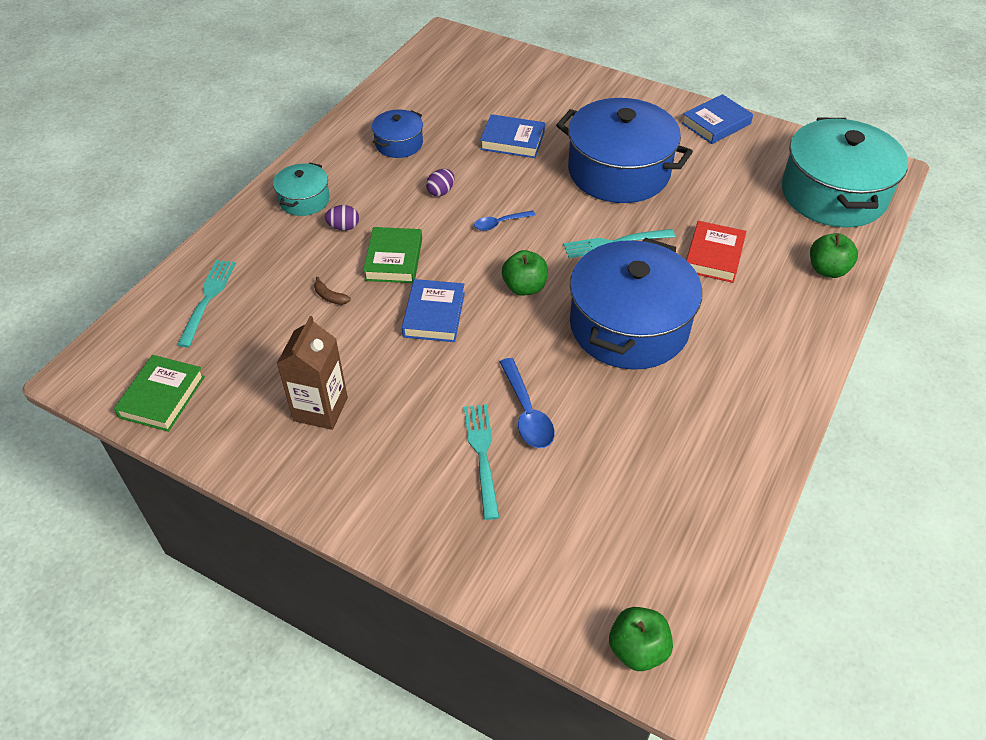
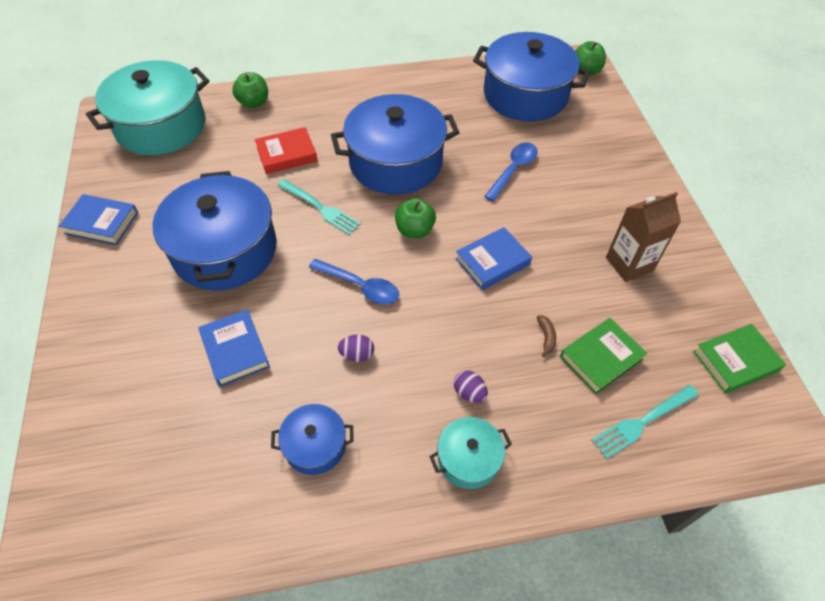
camera: 130 degrees left, 5 degrees up
(394, 259) = (467, 326): green book -> green book (600, 358)
(482, 455) = (562, 171): turquoise fork -> none
(500, 223) = (360, 286): blue spoon -> blue spoon, size x1.56
(644, 525) = (525, 95): none -> blue pot

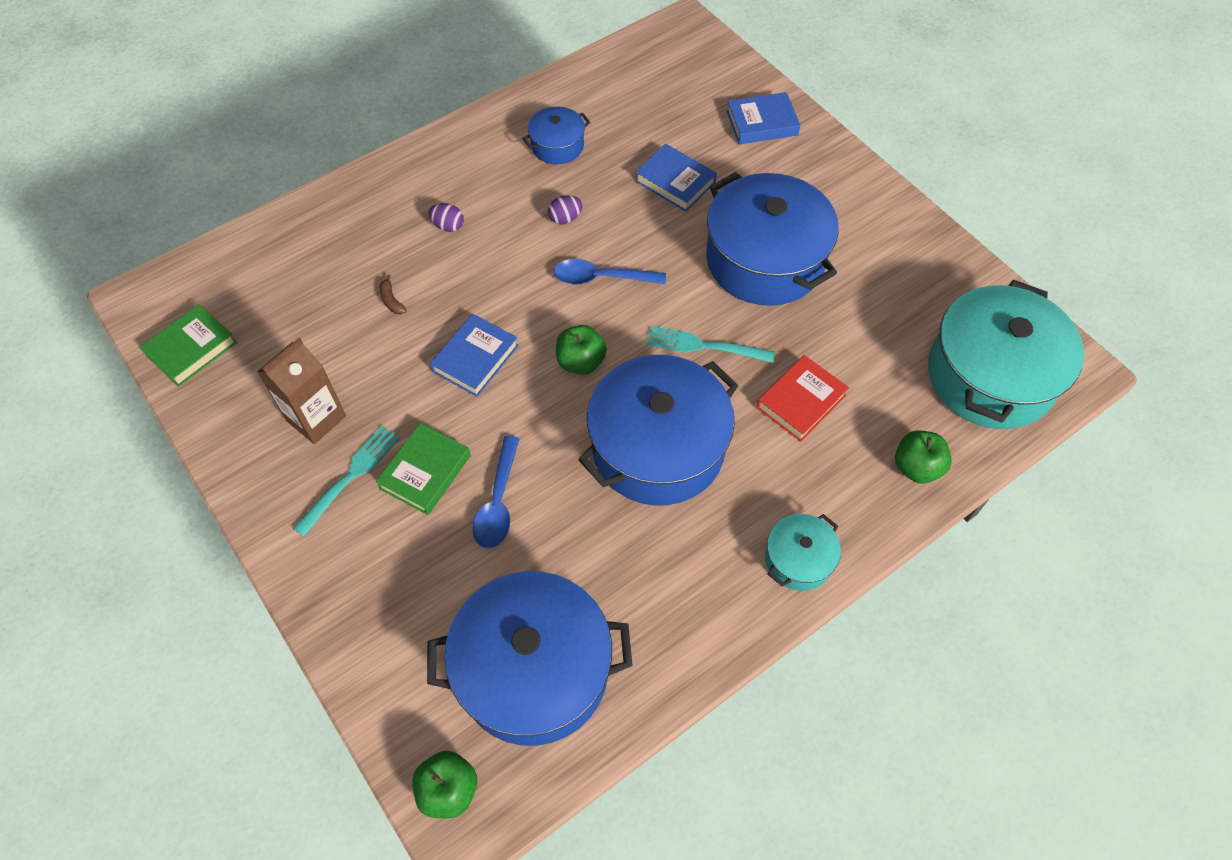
camera: 155 degrees right, 5 degrees up
(102, 223) = (914, 237): blue book -> blue book (762, 123)
(468, 459) = (429, 180): turquoise pot -> turquoise pot (798, 559)
(600, 358) = (331, 301): green book -> green book (425, 472)
(642, 422) = (283, 260): turquoise fork -> turquoise fork (351, 476)

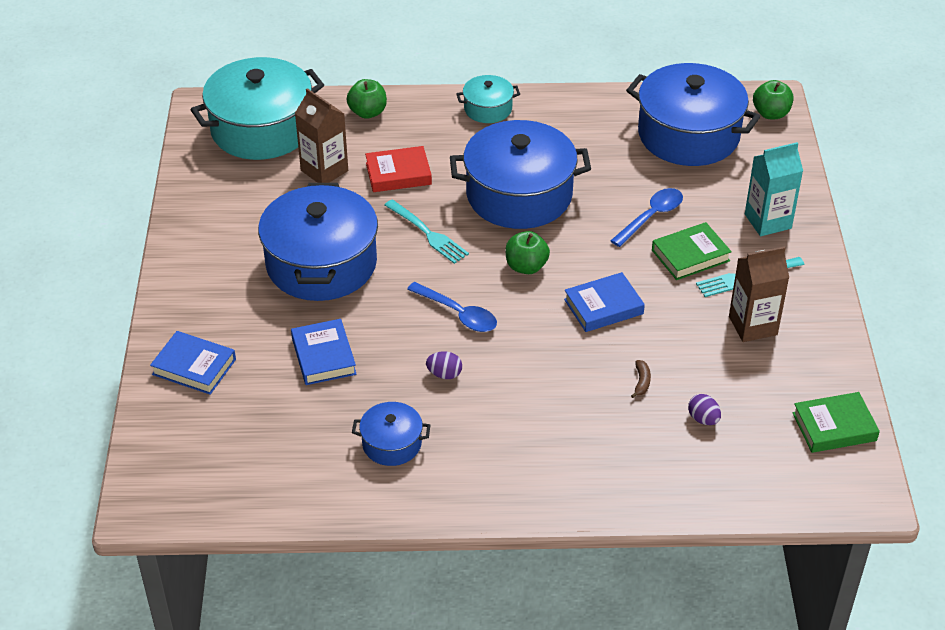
camera: 145 degrees left, 15 degrees down
(363, 575) = (768, 221): none -> turquoise carton
(448, 226) = (550, 420): purple egg -> purple egg (703, 419)
(873, 361) = (324, 170): none -> brown carton

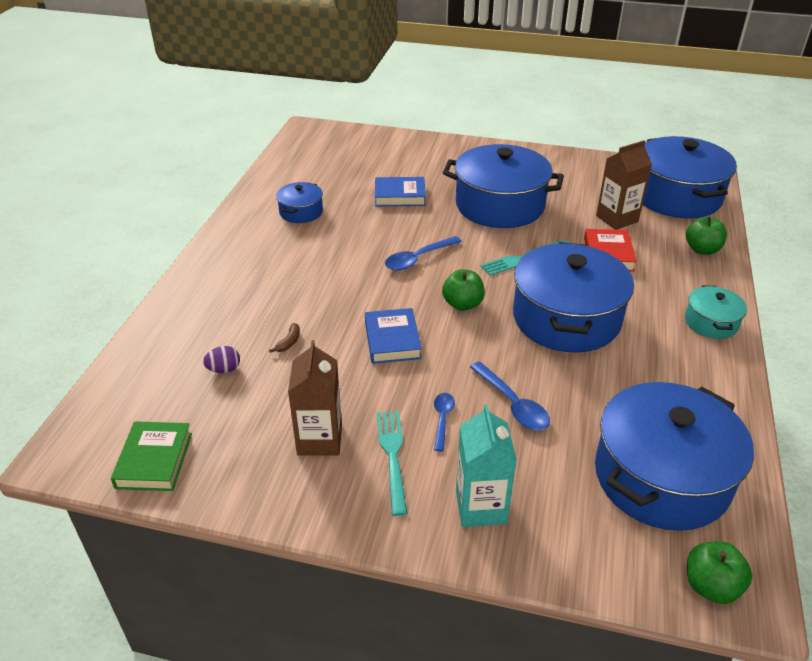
camera: 105 degrees right, 5 degrees down
(194, 367) = (413, 150): blue book -> none
(261, 129) = (677, 196): turquoise pot -> blue pot
(444, 374) = (355, 242): purple egg -> none
(641, 382) = (289, 342): brown banana -> brown banana turned 90 degrees counterclockwise
(690, 255) = (442, 419): green book -> blue spoon

